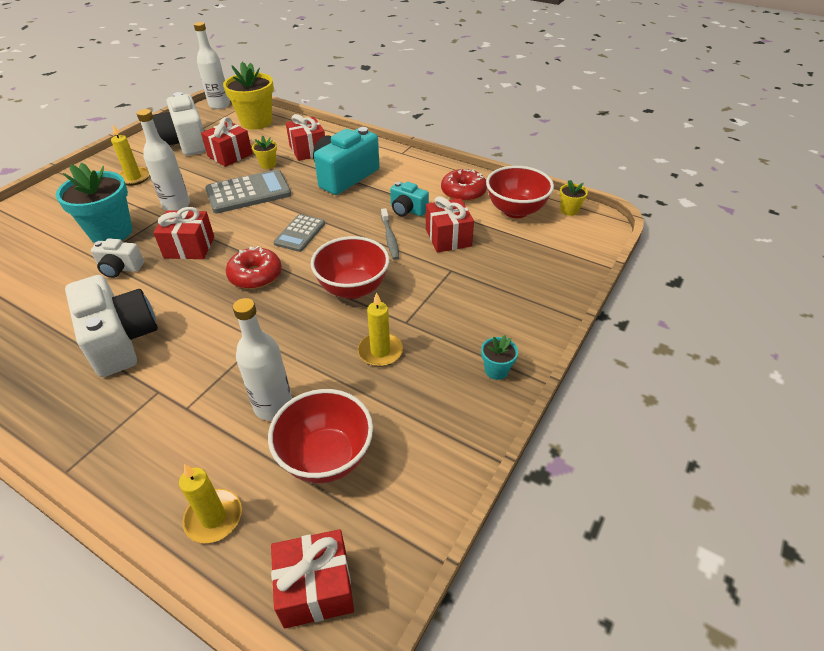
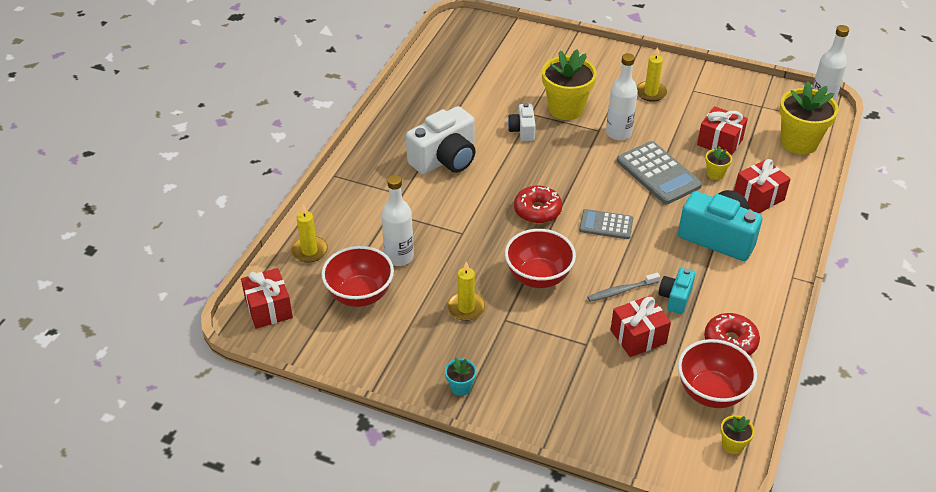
camera: 80 degrees right, 0 degrees up
(111, 232) = (566, 109): turquoise flower pot -> yellow flower pot
(186, 142) = (729, 105): white camera -> none
(189, 247) = (561, 160): red gift -> none

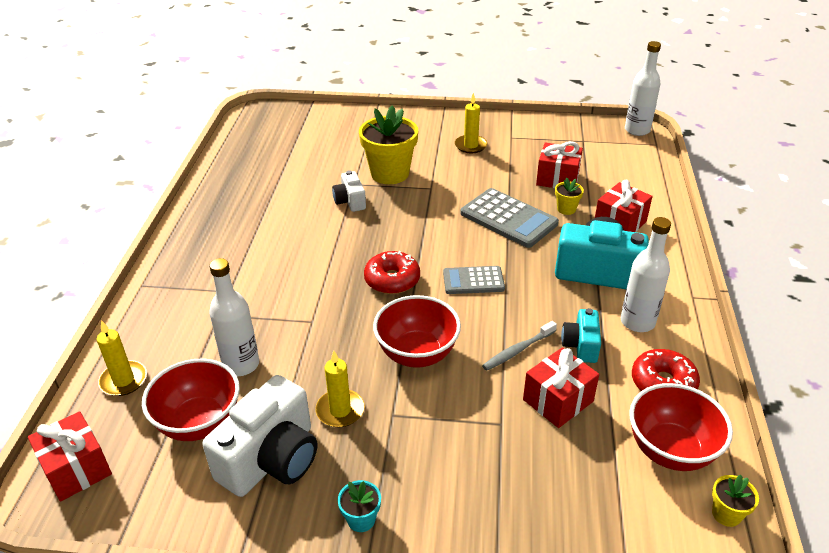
camera: 15 degrees left, 5 degrees down
(445, 159) = (271, 245): white camera -> white camera (271, 459)
(618, 133) = (452, 187): white bottle -> white bottle (637, 322)
(799, 142) = (633, 166): yellow flower pot -> none

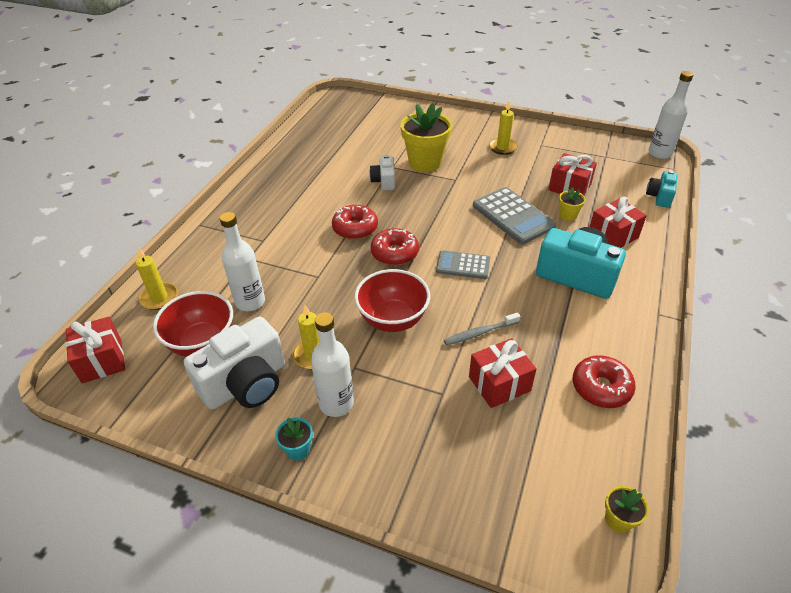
camera: 15 degrees right, 5 degrees up
(336, 259) = (355, 228): none -> red donut
(581, 345) = (537, 339): turquoise camera -> turquoise camera (659, 197)
(637, 322) = (597, 327): white bottle -> white bottle (336, 403)
(670, 450) = (586, 450): red bowl -> none

